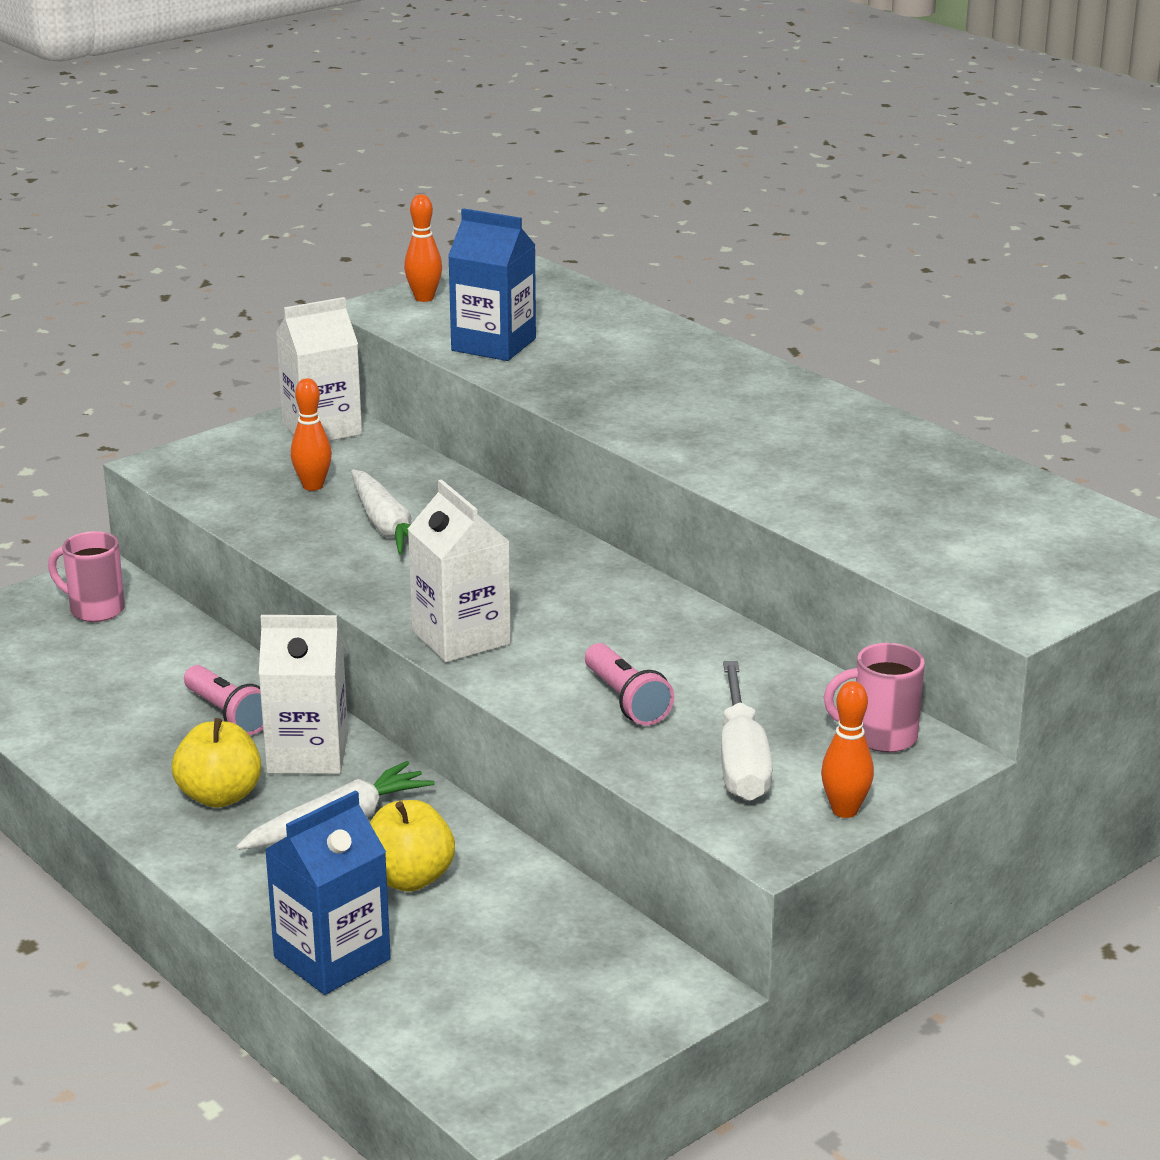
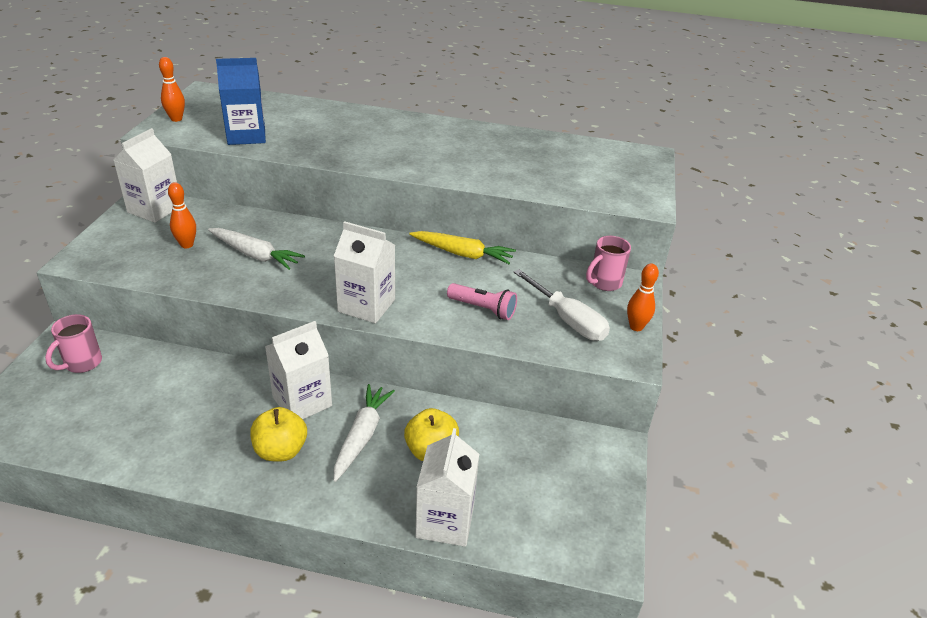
camera: 40 degrees left, 10 degrees up
(95, 610) = (82, 363): pink mug -> pink mug turned 45 degrees counterclockwise
(228, 715) = (233, 397): pink flashlight -> none
(332, 958) = (445, 521): blue carton -> white carton
(695, 621) = (462, 254): none -> yellow carrot

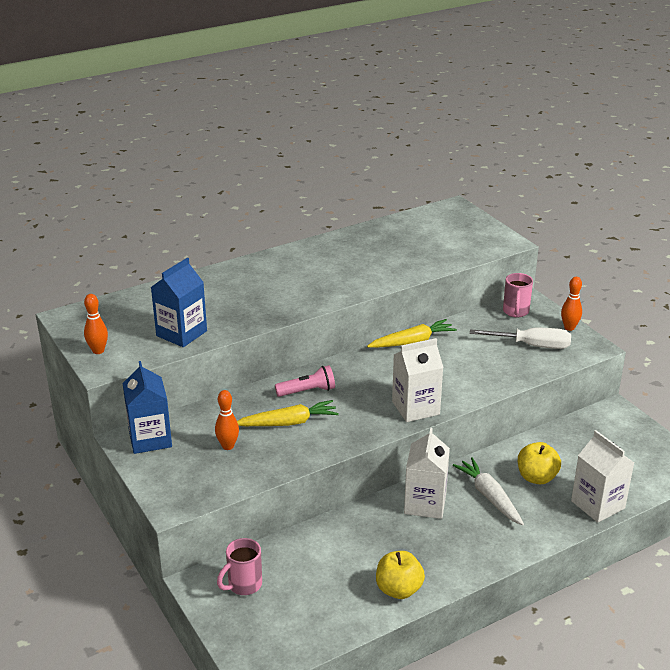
camera: 40 degrees left, 5 degrees down
(82, 363) = (243, 585): pink mug -> pink mug turned 60 degrees clockwise
(154, 209) = (150, 439): white carton -> blue carton
(255, 255) = (288, 423): white carrot -> yellow carrot
(280, 450) = (461, 536): yellow apple -> yellow apple (398, 589)
(483, 309) = (481, 368): pink flashlight -> pink flashlight (308, 391)

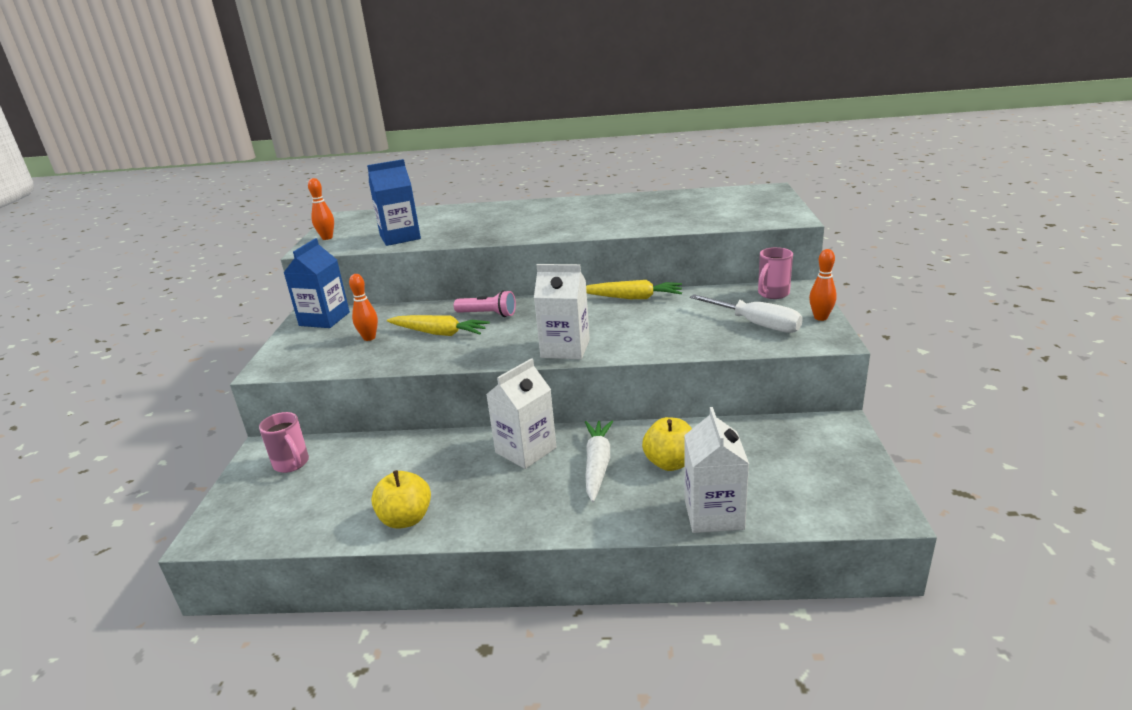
camera: 35 degrees right, 5 degrees down
(243, 585) = (292, 464): pink mug -> pink mug turned 120 degrees counterclockwise

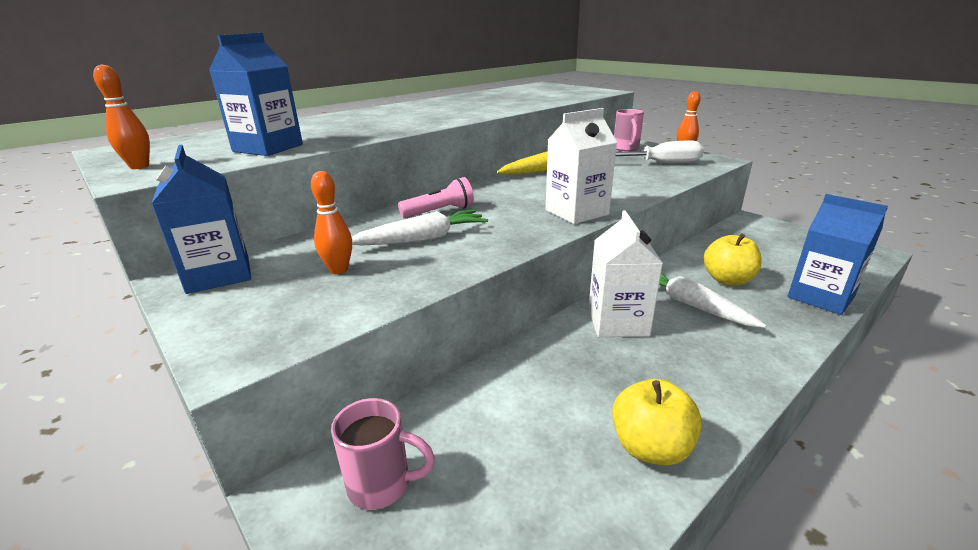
camera: 45 degrees left, 0 degrees up
(439, 333) = (422, 239): yellow carrot -> white carrot
(713, 514) = (820, 297): white carton -> blue carton

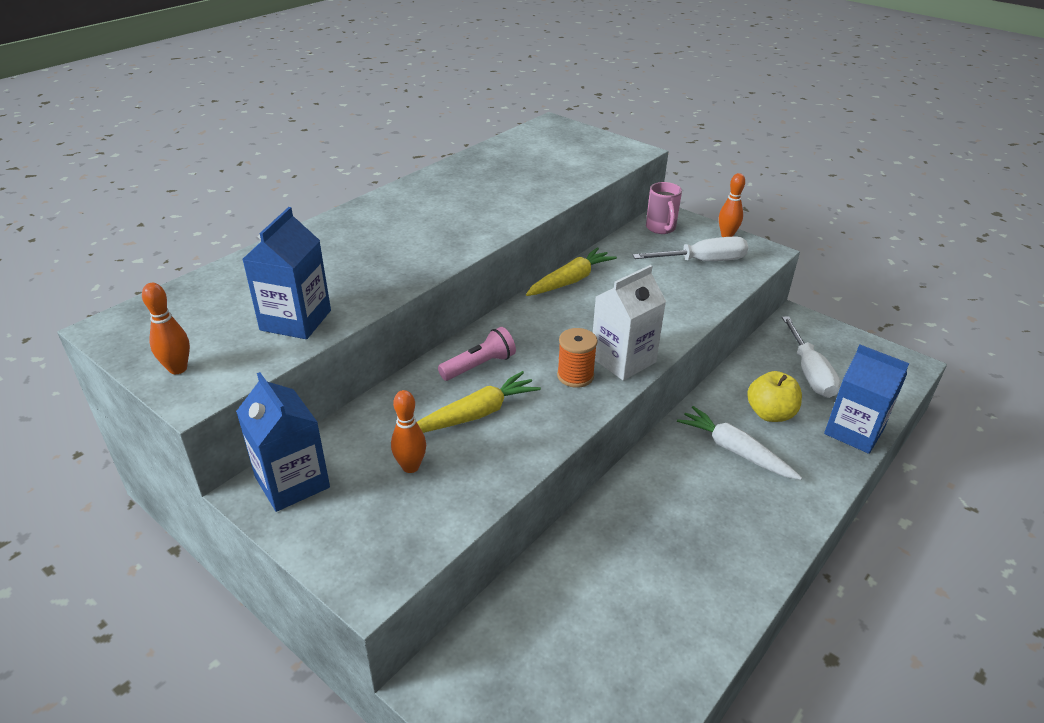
camera: 10 degrees left, 10 degrees up
(382, 485) = (500, 668): pink mug -> none
(422, 239) = (476, 414): white carrot -> yellow carrot
(527, 220) = (575, 376): none -> orange spool
(617, 322) = (668, 478): white carton -> none
(650, 447) = (706, 611): yellow apple -> none
(767, 254) = (810, 373): none -> white screwdriver

